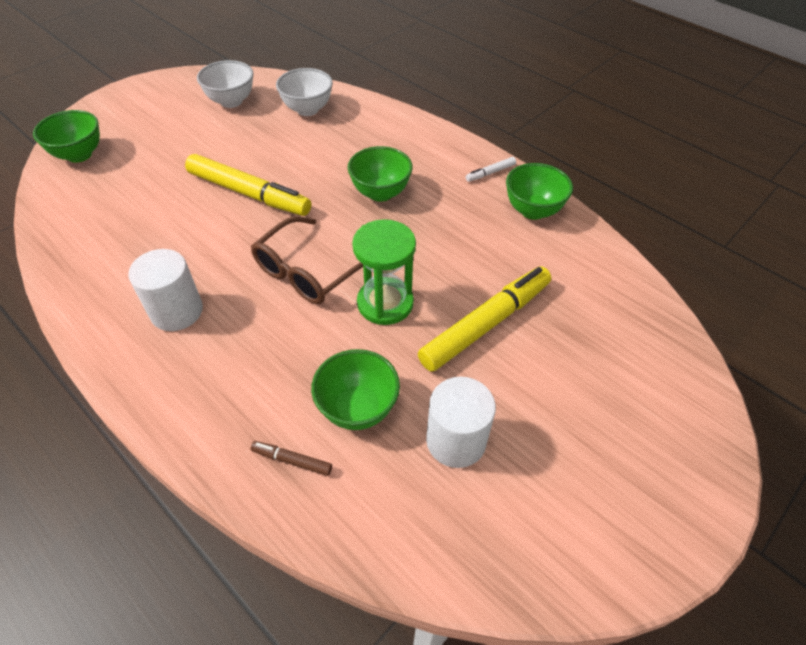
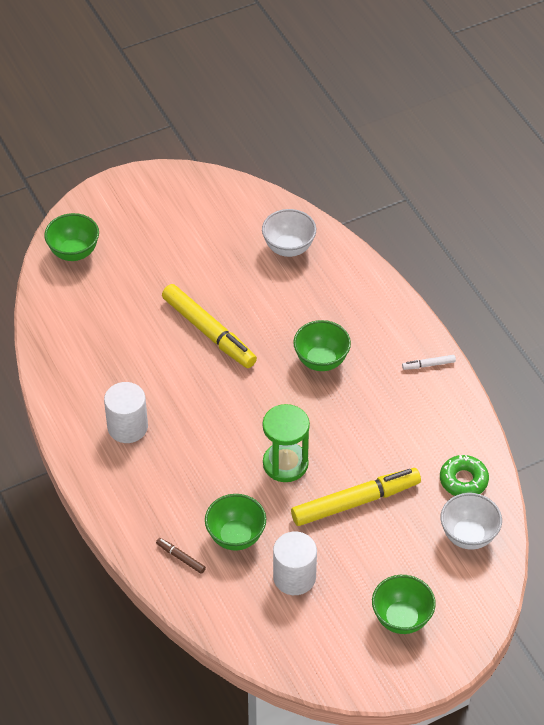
camera: 20 degrees right, 0 degrees up
(231, 101) = (220, 220): white bowl -> white bowl (468, 536)
(308, 271) = (235, 420): brown glasses -> none
(532, 210) = (446, 413): green bowl -> green bowl (401, 618)
(589, 269) = (463, 480): none -> green donut

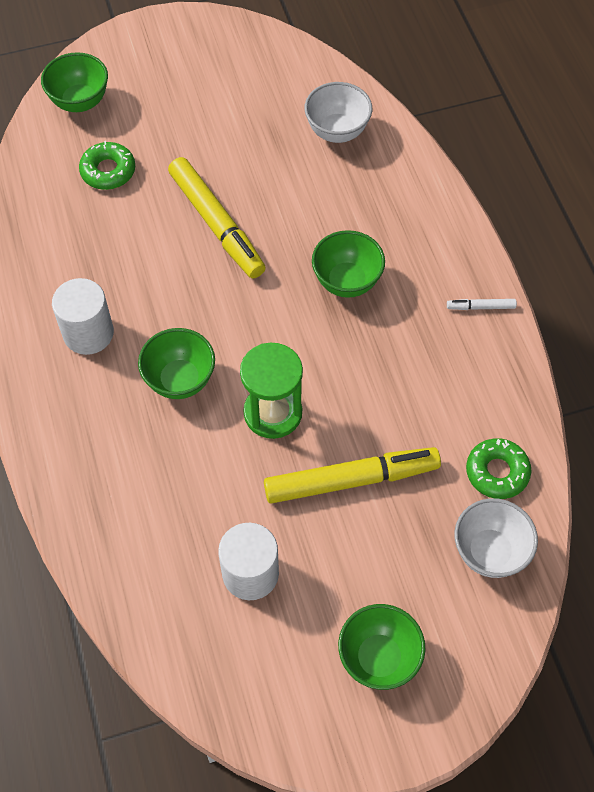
camera: 10 degrees right, 10 degrees up
(111, 303) = (108, 171): none -> green donut
(180, 558) = (111, 521): brown marker -> none
(236, 537) = (188, 503): green bowl -> green bowl (180, 380)

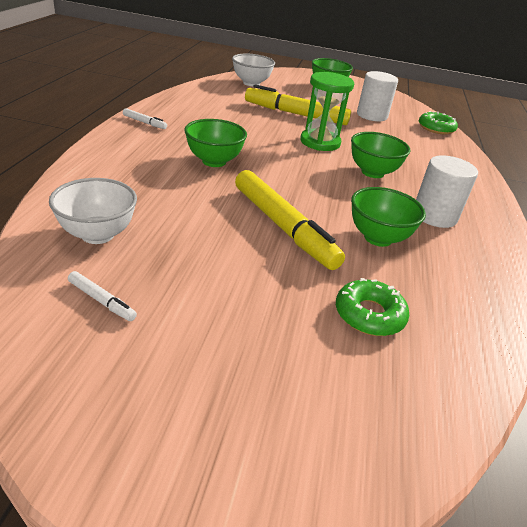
camera: 155 degrees left, 25 degrees down
(80, 102) = (373, 422): green bowl -> green bowl (378, 238)
(217, 224) = (283, 227): yellow marker -> yellow marker turned 150 degrees clockwise
(277, 88) = (102, 301): none -> white marker
(497, 472) = (219, 91): green donut -> green donut (436, 128)

